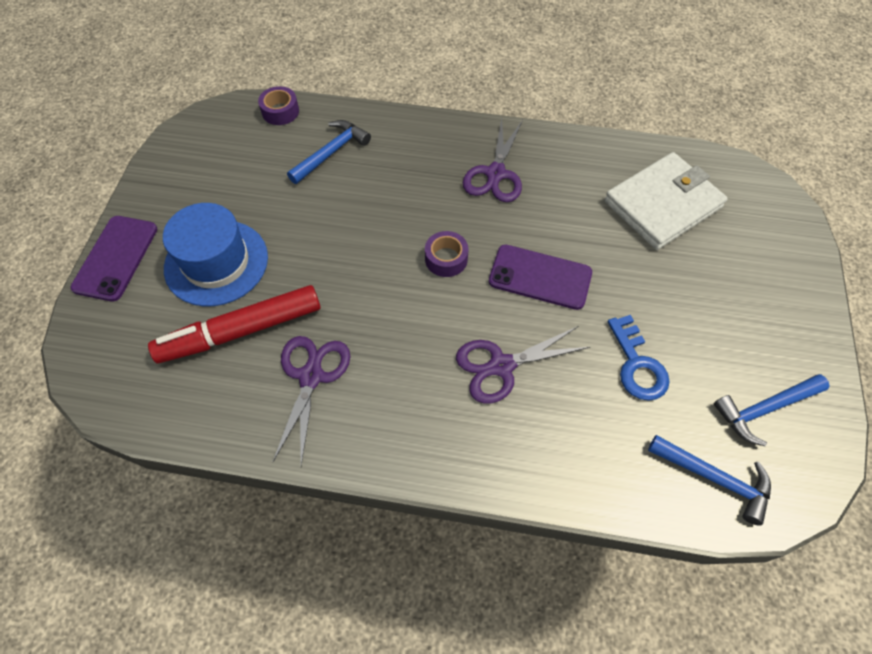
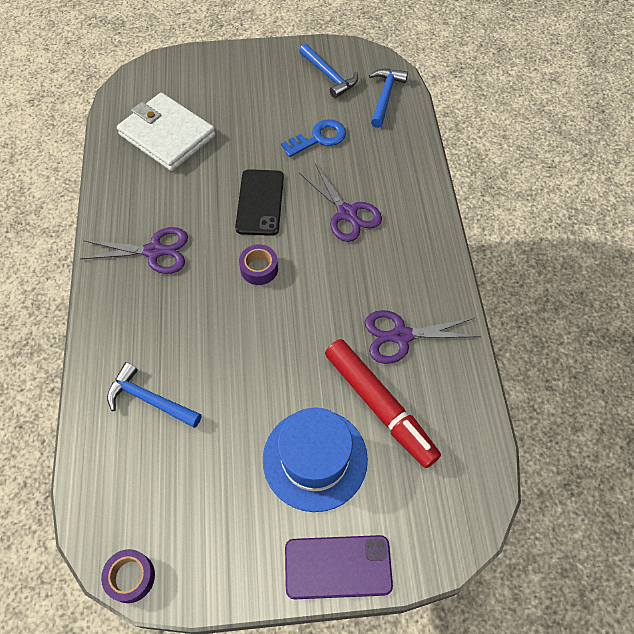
camera: 105 degrees left, 0 degrees up
(280, 111) = (93, 476): purple tape -> purple tape (131, 577)
(540, 277) = (260, 202): purple phone -> black phone

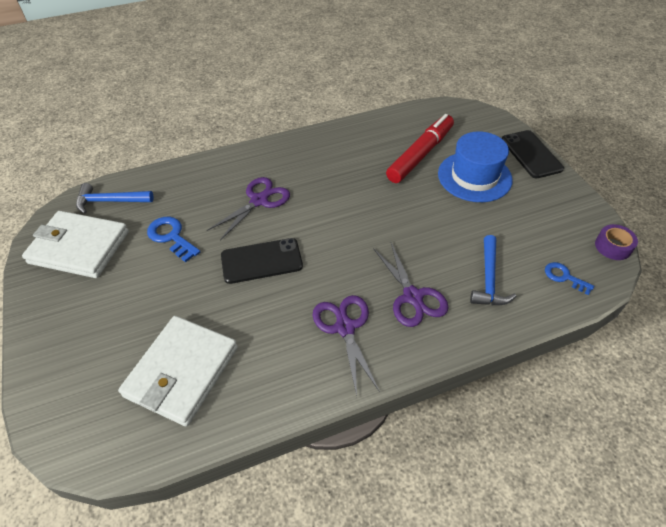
camera: 105 degrees left, 10 degrees down
(116, 485) = (564, 277): none -> blue key
(259, 269) = (335, 243): purple tape -> none
(329, 76) = (79, 247): blue hammer -> white wallet
(338, 567) = (531, 154): purple phone -> black phone
(401, 336) = (362, 153): purple scissors -> purple scissors (412, 297)

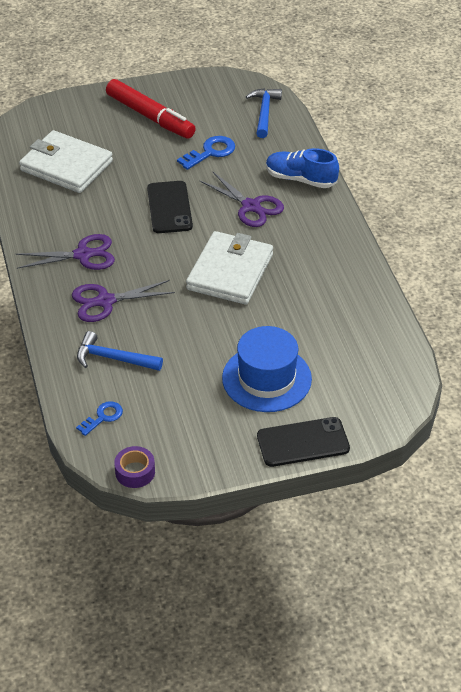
camera: 95 degrees right, 5 degrees down
(79, 247) = (207, 102): white wallet -> white wallet (230, 272)
(219, 171) = (300, 179): none -> blue shoe
(420, 154) = (312, 337): red marker -> red marker (150, 117)

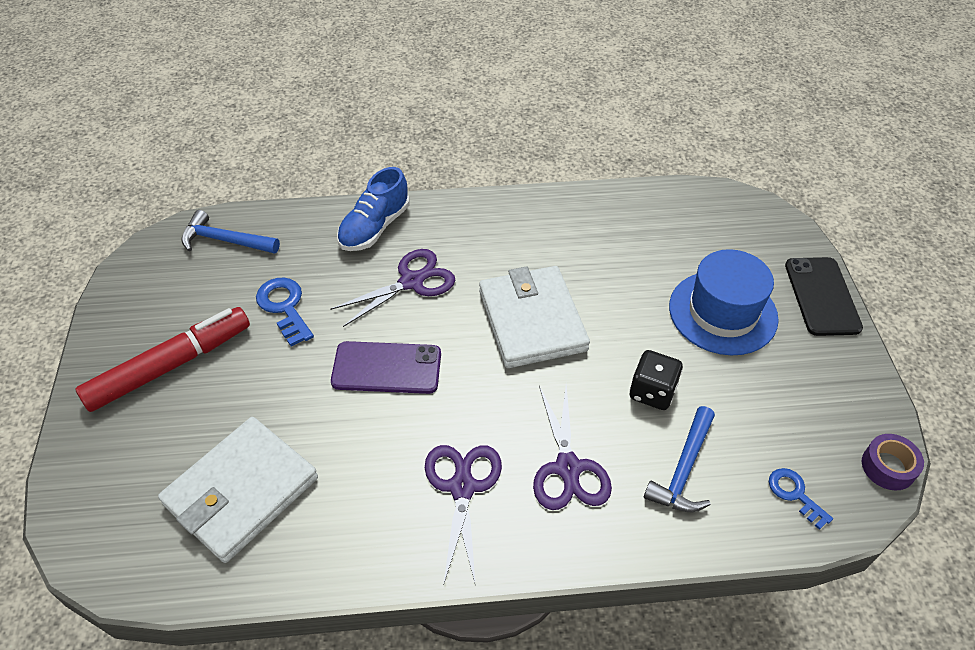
camera: 80 degrees left, 5 degrees up
(169, 207) = (386, 368): black phone -> purple phone
(177, 340) = (652, 392): none -> black dice
(230, 272) = (532, 320): white wallet -> white wallet turned 45 degrees clockwise

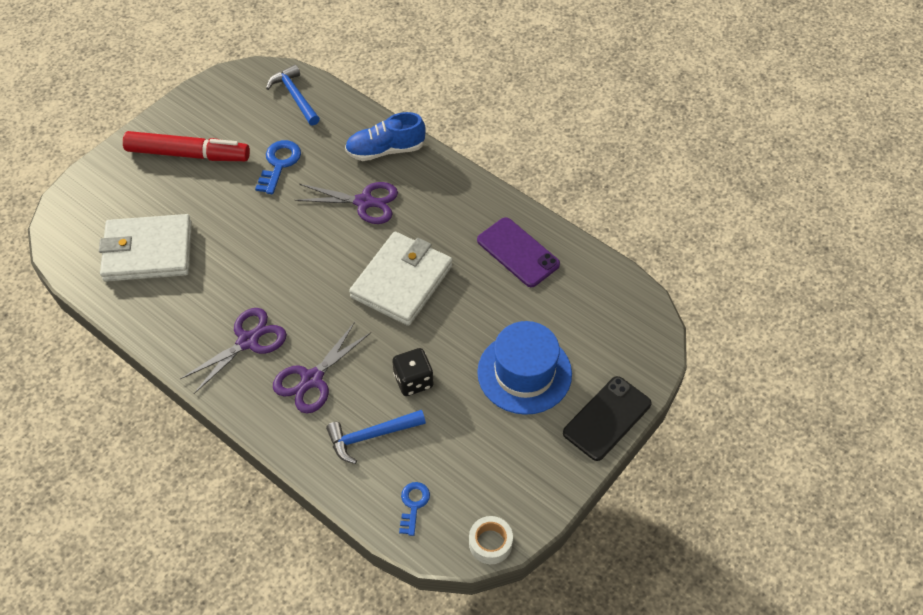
camera: 45 degrees right, 5 degrees up
(386, 368) = (289, 244): purple phone -> purple phone (518, 252)
(888, 467) = (490, 543): purple tape -> white tape

